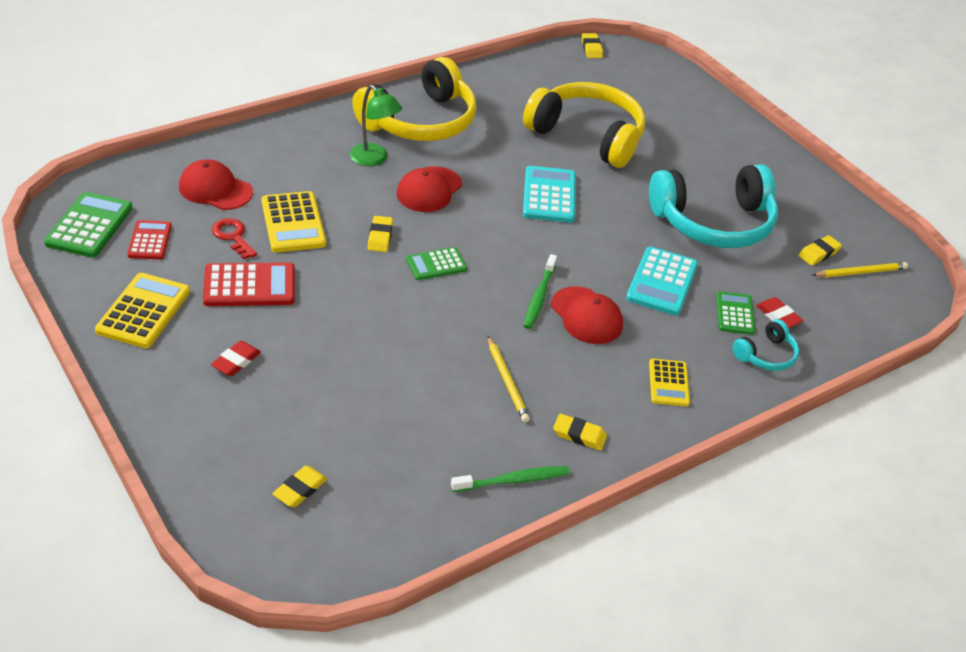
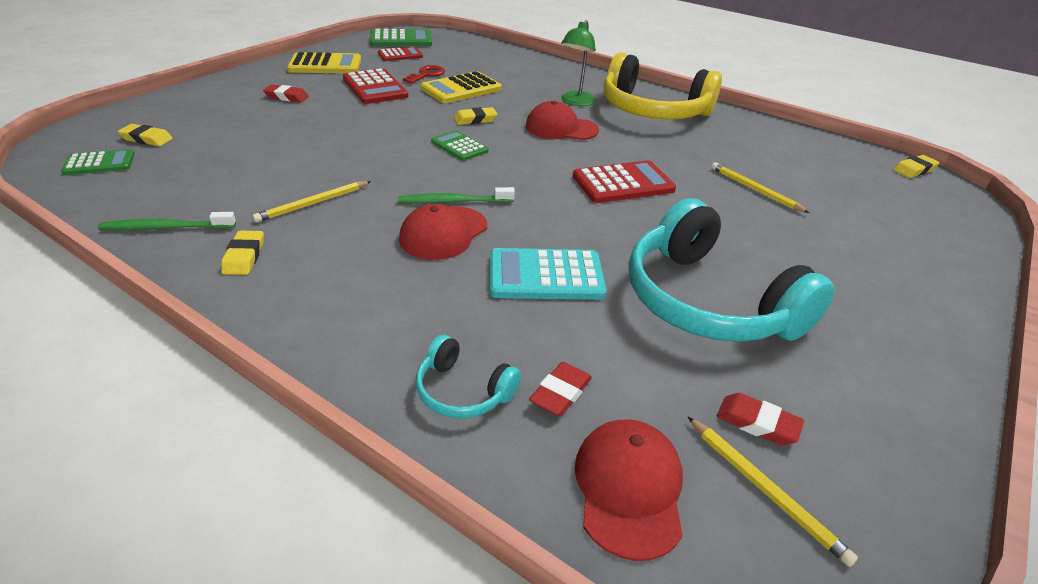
camera: 70 degrees right, 5 degrees down
(215, 189) = (474, 62): red cap -> red cap (629, 488)
(512, 480) = (166, 228): green toothbrush -> green toothbrush turned 120 degrees clockwise
(549, 195) = (623, 183): turquoise calculator -> red calculator
(587, 136) = (754, 190): yellow headphones -> yellow pencil
(668, 383) = (358, 307): yellow calculator -> none
(734, 313) = (532, 347): green calculator -> green calculator (99, 163)
(819, 253) = (757, 423): yellow eraser -> red eraser

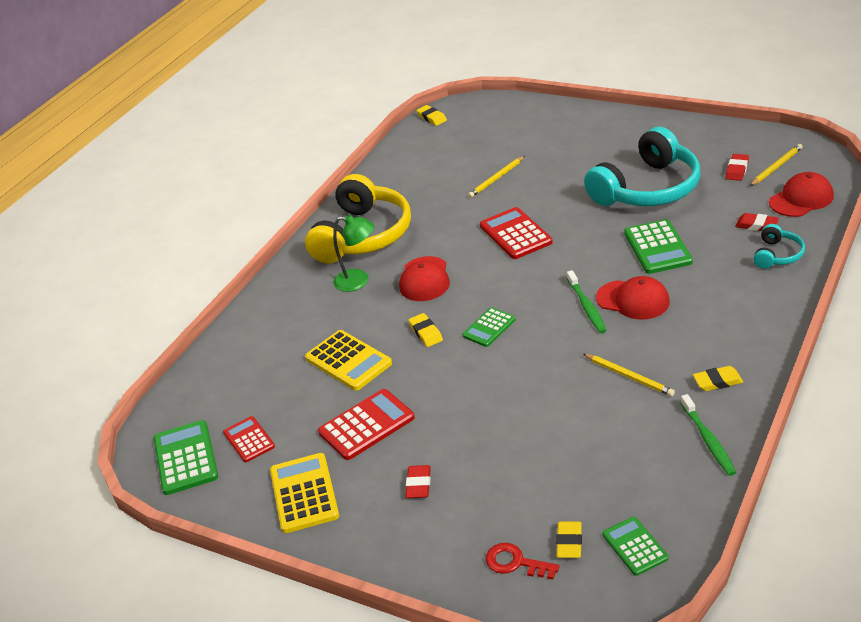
camera: 90 degrees left, 0 degrees up
(426, 75) = (312, 398): red key -> red key (515, 562)
(546, 276) = (657, 247): turquoise calculator -> green calculator
(629, 488) = (801, 199): red cap -> red cap turned 150 degrees clockwise

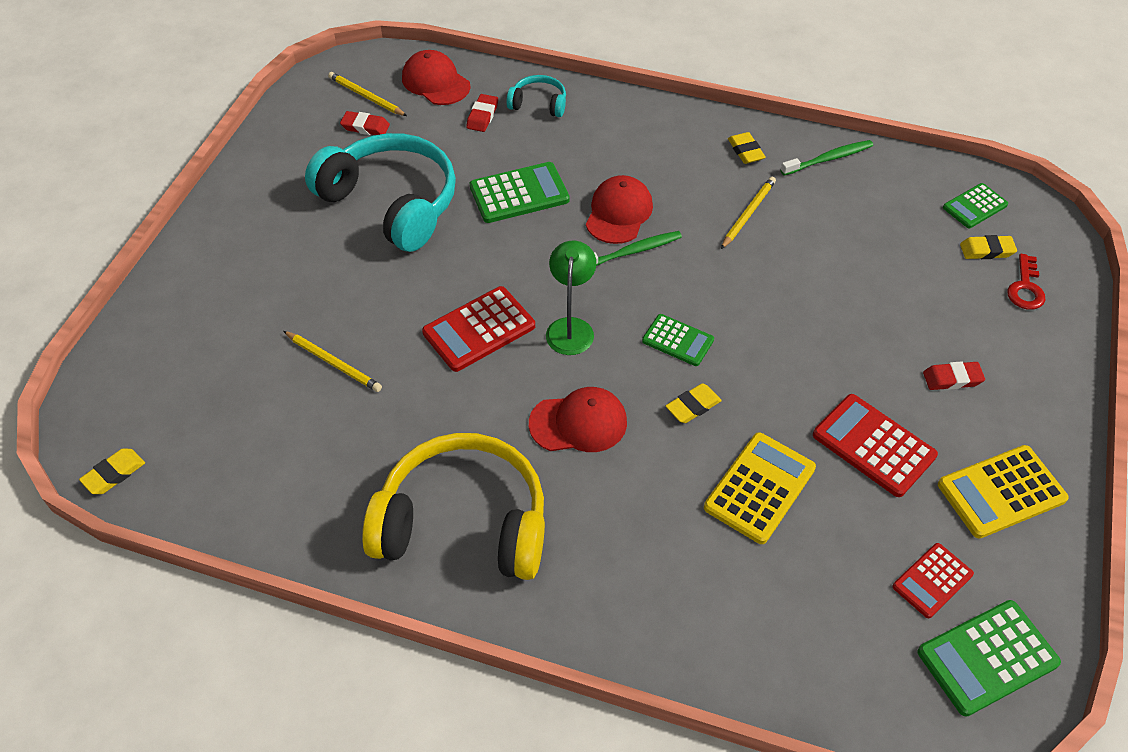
camera: 105 degrees left, 15 degrees up
(359, 281) = (582, 507): green lamp -> green lamp (571, 327)

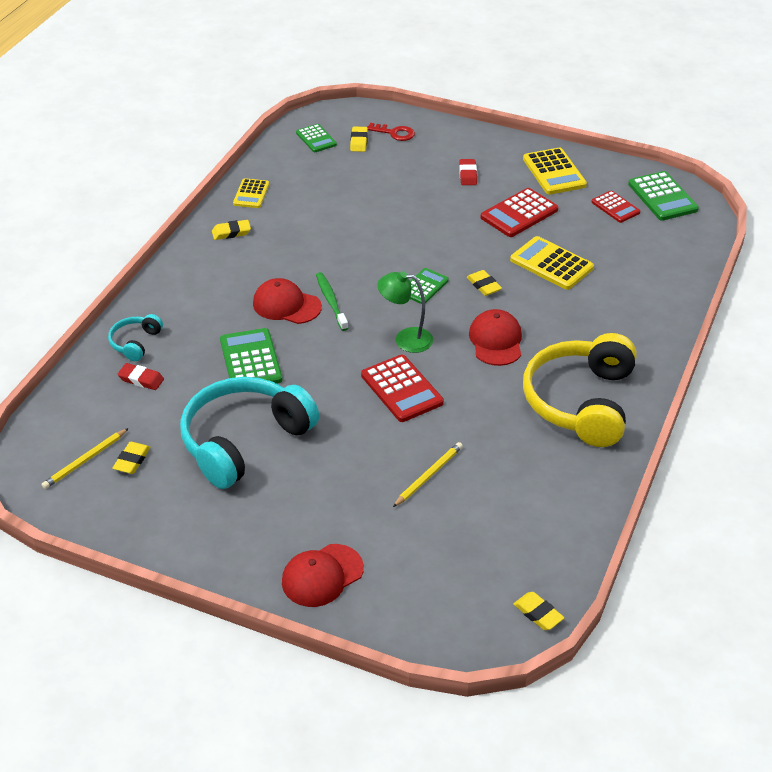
camera: 85 degrees left, 10 degrees down
(365, 127) = (132, 460): red eraser -> yellow eraser
(435, 82) = (80, 410): red cap -> red cap (322, 575)
(748, 214) = (302, 239): yellow pencil -> none
(828, 159) = (251, 194): green toothbrush -> yellow calculator

